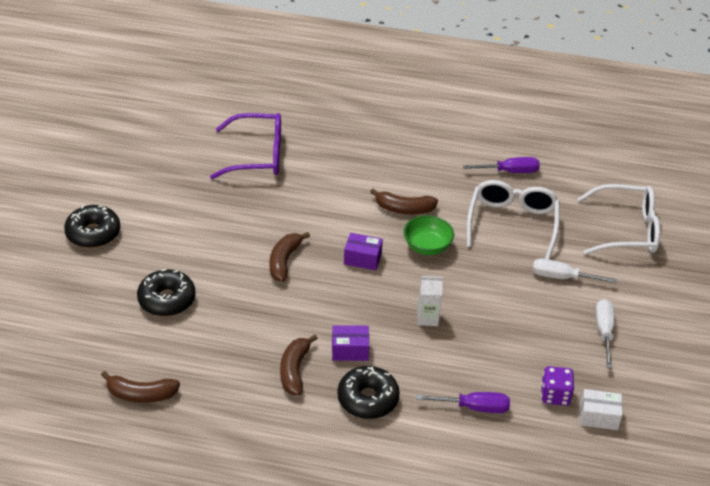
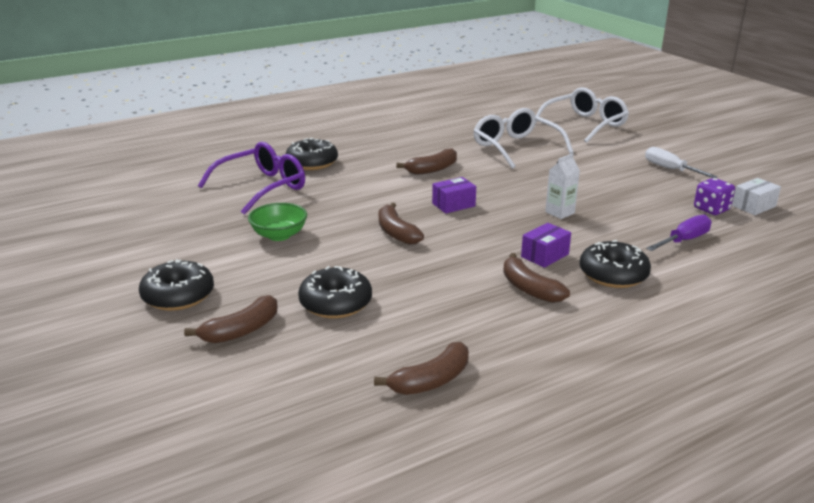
camera: 40 degrees left, 15 degrees down
(93, 285) = (241, 330): none -> brown banana
(326, 146) = (312, 163): none -> black donut
(427, 246) = (485, 180): green bowl -> green bowl (279, 235)
(509, 171) = (466, 127): purple screwdriver -> none
(562, 277) = (596, 157): white screwdriver -> none

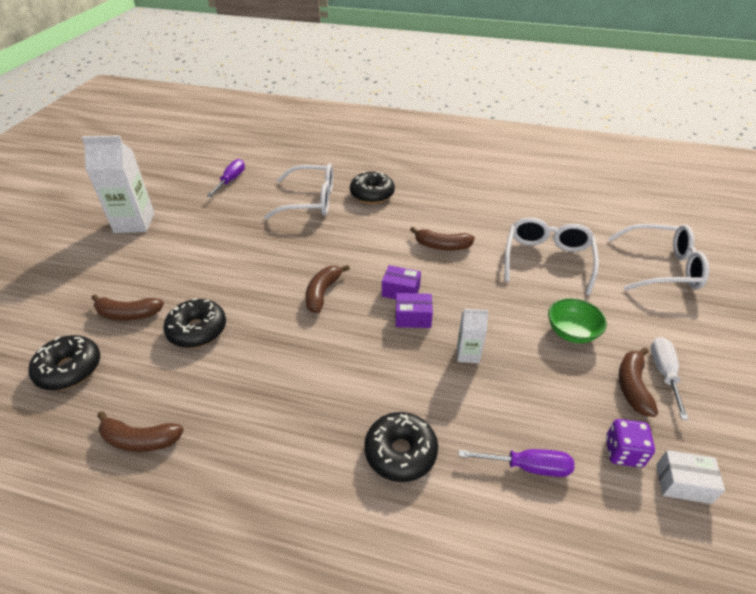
camera: 45 degrees right, 15 degrees up
(90, 277) = (134, 223): none -> white carton
(141, 206) = (231, 180): none -> purple screwdriver
(178, 296) = (144, 264): black donut -> black donut (69, 369)
(262, 187) = (311, 201): purple glasses -> white glasses
(279, 235) = (257, 249): green bowl -> green bowl (571, 332)
(529, 288) = (319, 413): brown banana -> brown banana (632, 386)
(545, 255) = (383, 390): purple box -> purple box (413, 318)

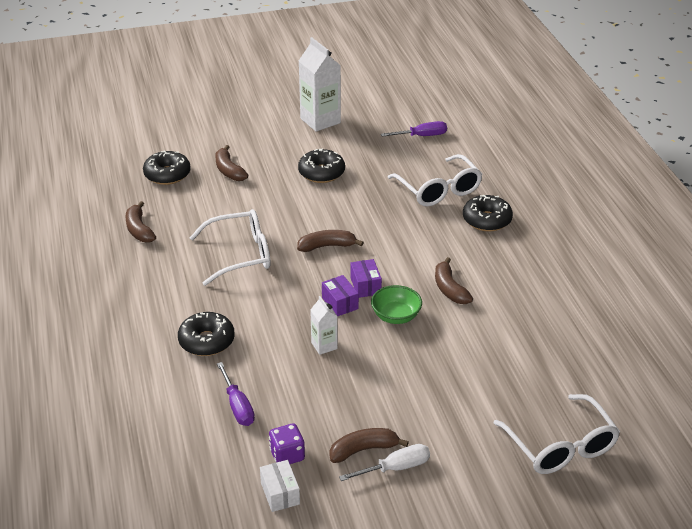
camera: 60 degrees right, 5 degrees down
(197, 330) = (239, 206): black donut -> black donut (321, 173)
(547, 259) = (494, 361): white glasses -> white glasses (241, 255)
(571, 332) = (401, 399): green bowl -> green bowl (396, 316)

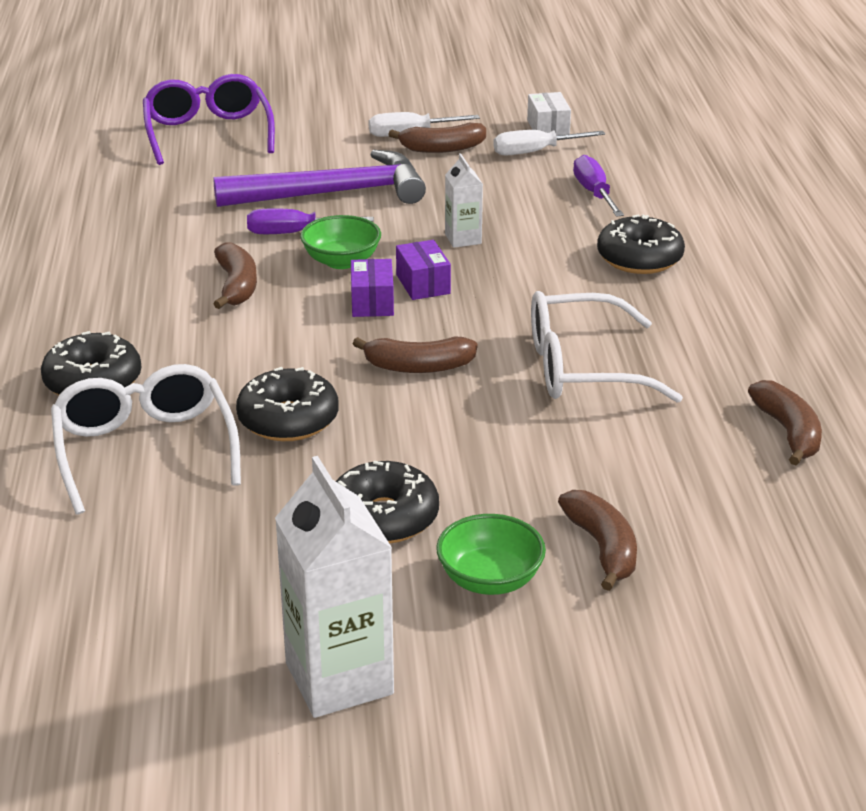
camera: 170 degrees left, 5 degrees down
(167, 174) = (752, 553): black donut -> black donut (288, 419)
(273, 155) = (490, 579): none -> green bowl
(287, 455) = (535, 152): purple dice -> white screwdriver
(421, 136) = (94, 593): purple screwdriver -> purple screwdriver (295, 233)
(428, 382) = (333, 193): none -> purple hammer
(561, 446) = (208, 133): white glasses -> purple glasses

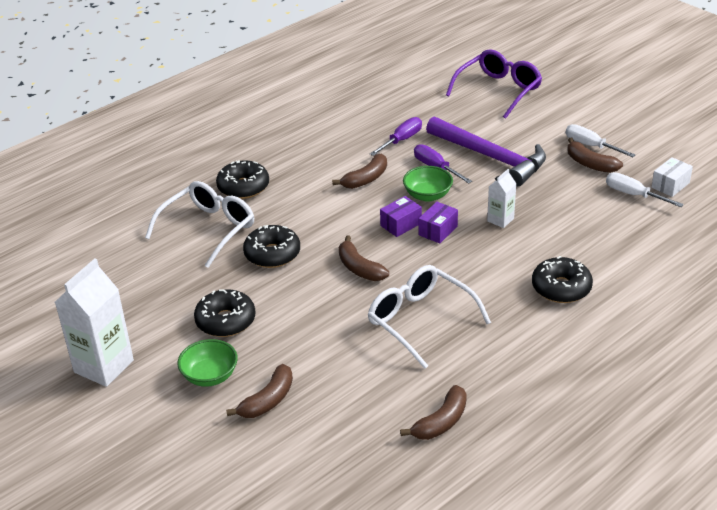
camera: 55 degrees right, 5 degrees up
(594, 193) = (614, 238): purple screwdriver -> purple screwdriver (401, 140)

